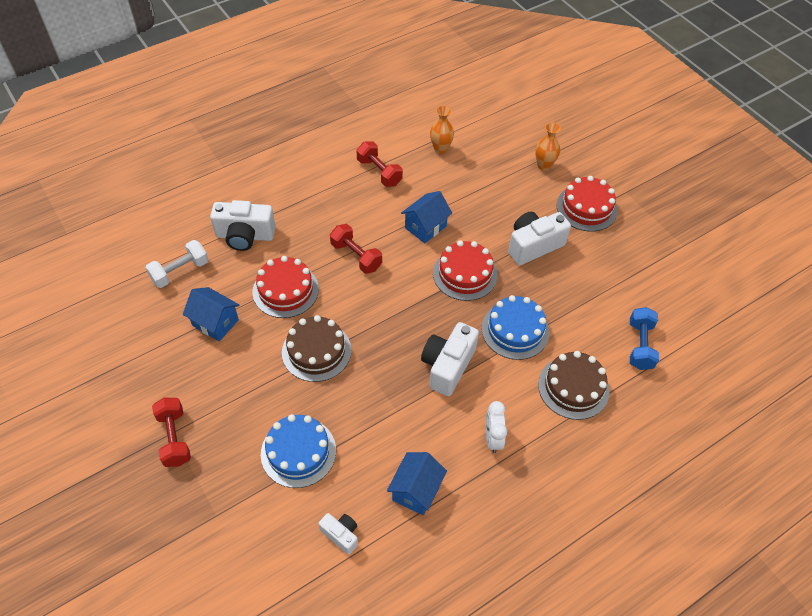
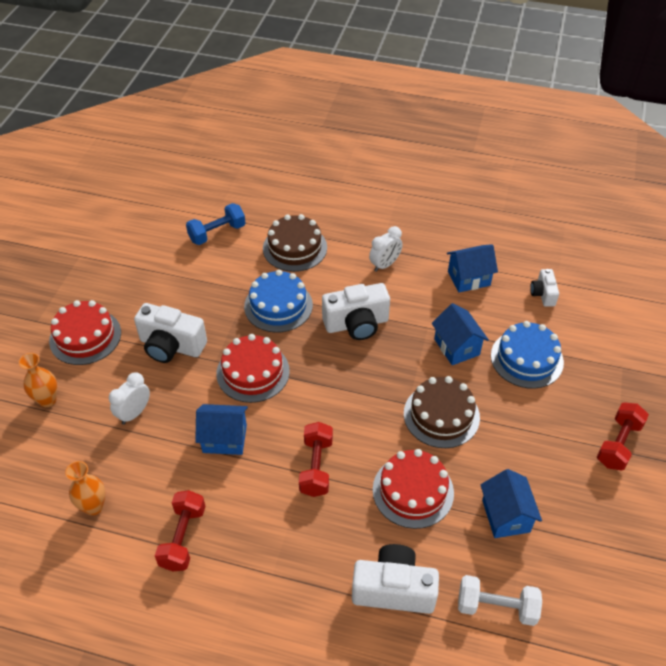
camera: 130 degrees left, 5 degrees down
(245, 236) = (393, 589): white camera -> white camera turned 45 degrees counterclockwise
(359, 413) = (456, 347): none -> blue house
(491, 197) = (134, 413): none -> white clock

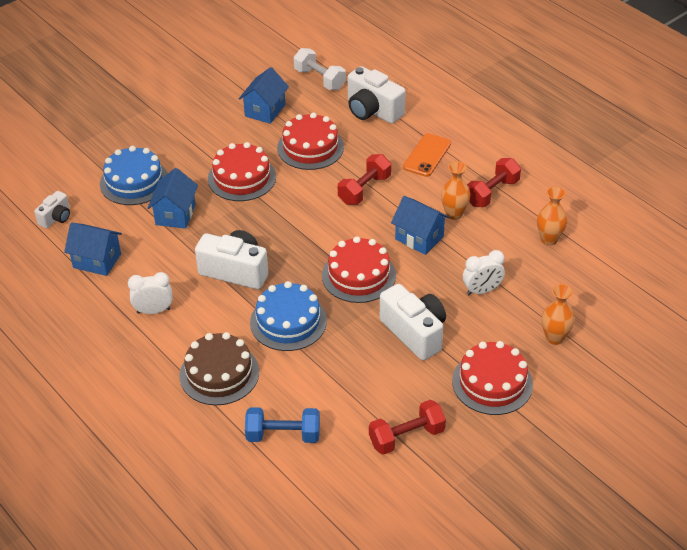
camera: 145 degrees left, 5 degrees down
(207, 486) = (454, 214): none -> orange vase
(285, 552) = (427, 155): none -> orange phone
(441, 415) = (242, 178): brown cake -> red cake
(618, 444) = (145, 109): red dumbbell -> red dumbbell (406, 437)

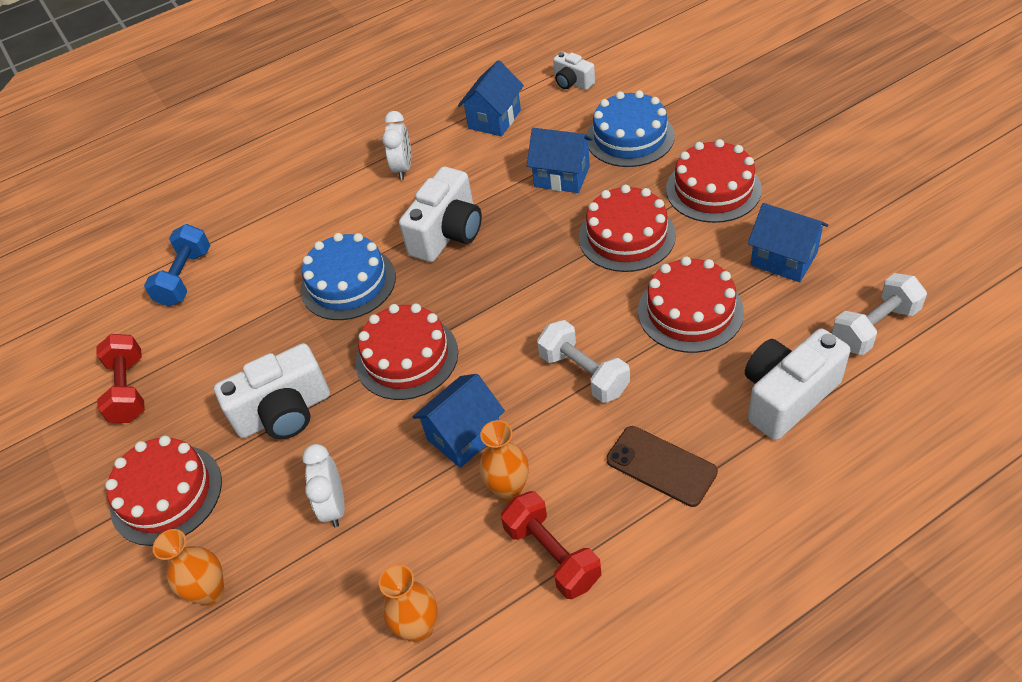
camera: 105 degrees right, 5 degrees up
(197, 140) = (713, 189): none -> red cake
(219, 373) = (292, 224): brown cake -> none
(364, 189) = (584, 373): red dumbbell -> white dumbbell
(427, 155) = (661, 466): orange phone -> brown phone

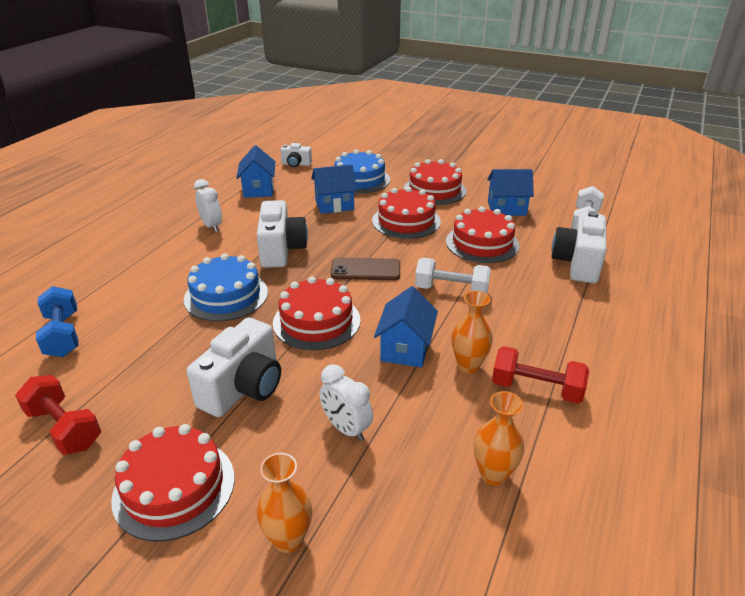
camera: 40 degrees left, 15 degrees down
(661, 466) = (548, 317): brown phone -> brown phone (365, 270)

